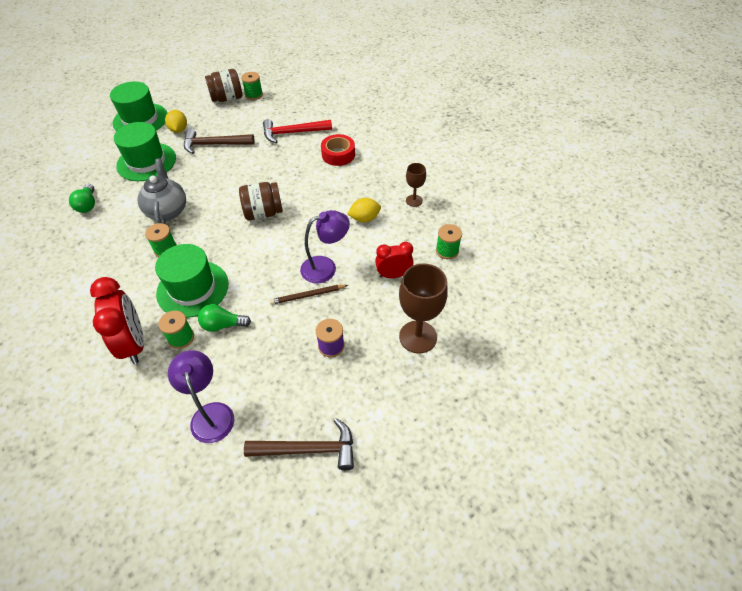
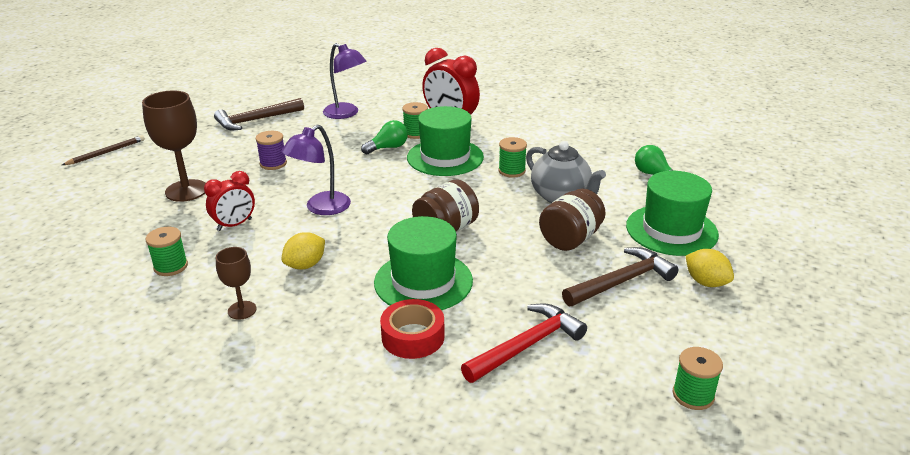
camera: 150 degrees right, 20 degrees down
(140, 119) = (786, 276): green hat -> green hat (423, 281)
(227, 98) = (727, 366): brown jar -> brown jar (570, 239)
(308, 295) = (323, 184): brown pencil -> brown pencil (106, 152)

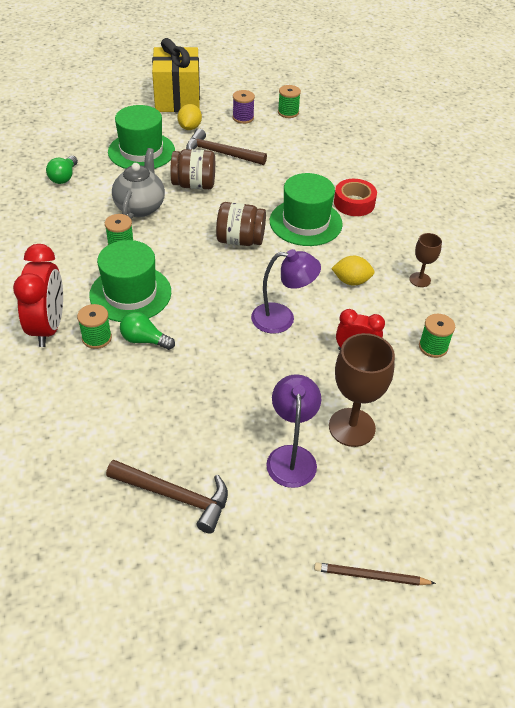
camera: 130 degrees left, 15 degrees up
(273, 163) = (249, 402): purple spool -> purple spool (243, 118)
(346, 114) = (92, 422): purple lamp -> purple lamp (291, 456)
(526, 345) = (313, 165): red hammer -> none
(798, 301) = (177, 99): none -> yellow gift

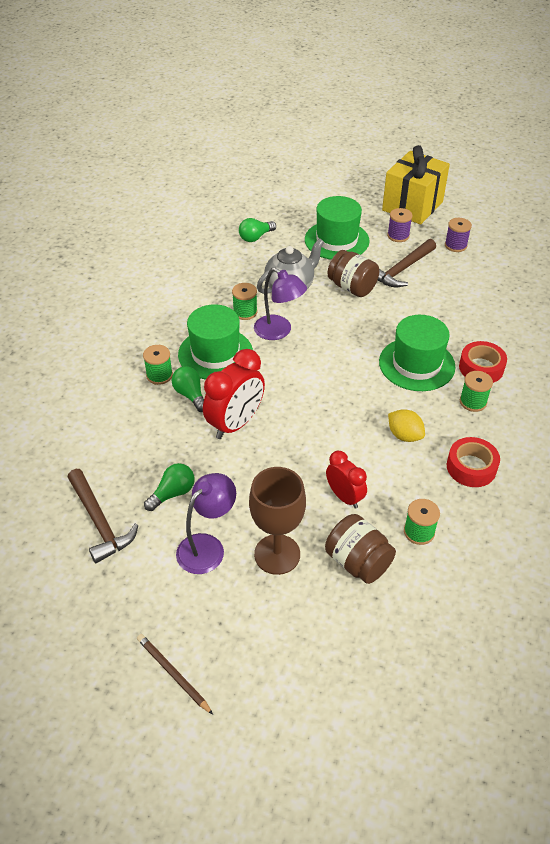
camera: 40 degrees right, 0 degrees up
(48, 327) = (135, 350): red clock -> red clock (235, 424)
(190, 127) = (398, 236): yellow lemon -> purple spool
(216, 431) = (173, 493): none -> green light bulb
(220, 153) = (402, 270): brown hammer -> brown hammer turned 105 degrees counterclockwise
(240, 240) = (343, 352): brown jar -> brown jar (358, 562)
(282, 319) = (311, 435): purple lamp -> purple lamp (279, 331)
(288, 112) = (504, 257): green spool -> green spool (473, 402)
(420, 280) = (471, 467): brown goblet -> red tape

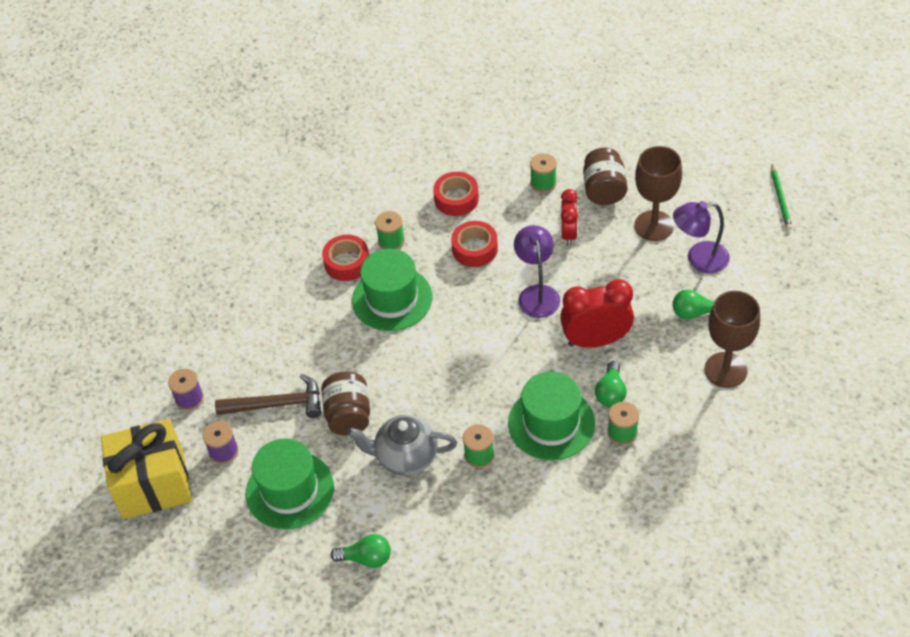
camera: 135 degrees left, 5 degrees up
(99, 522) = (767, 324): brown hammer -> none
(111, 461) = (725, 370): none -> brown goblet
(173, 674) = (780, 199): brown pencil -> green pencil
(279, 331) = (470, 409): purple lamp -> purple lamp (537, 294)
(404, 435) = (475, 249): yellow lemon -> red tape

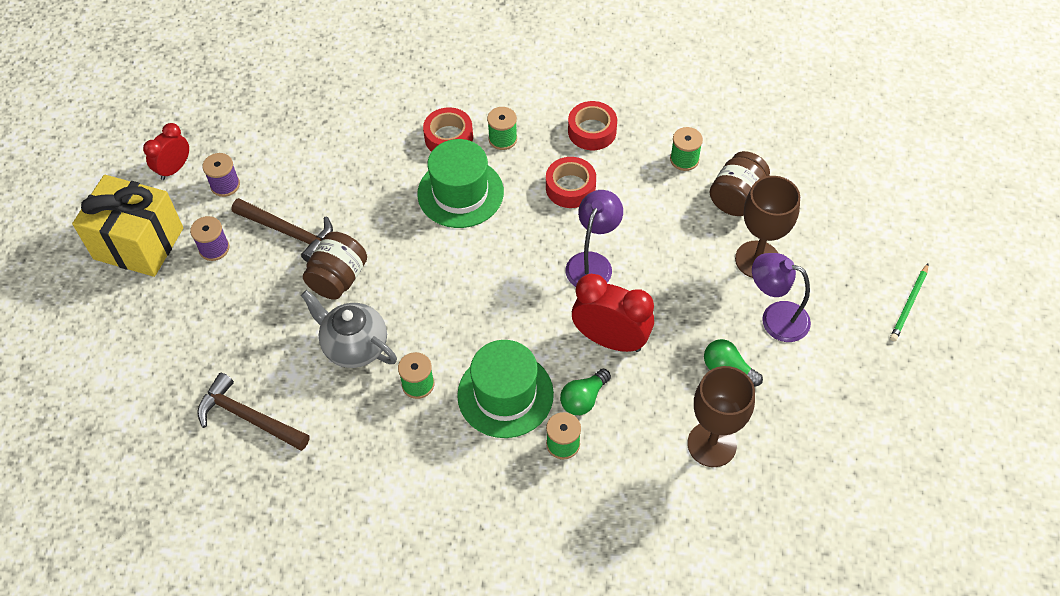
camera: 30 degrees right, 5 degrees up
(290, 490) = (237, 316): green hat -> none
(366, 558) = (248, 418): green light bulb -> brown hammer
(568, 234) = (668, 221): red clock -> red clock (174, 169)

